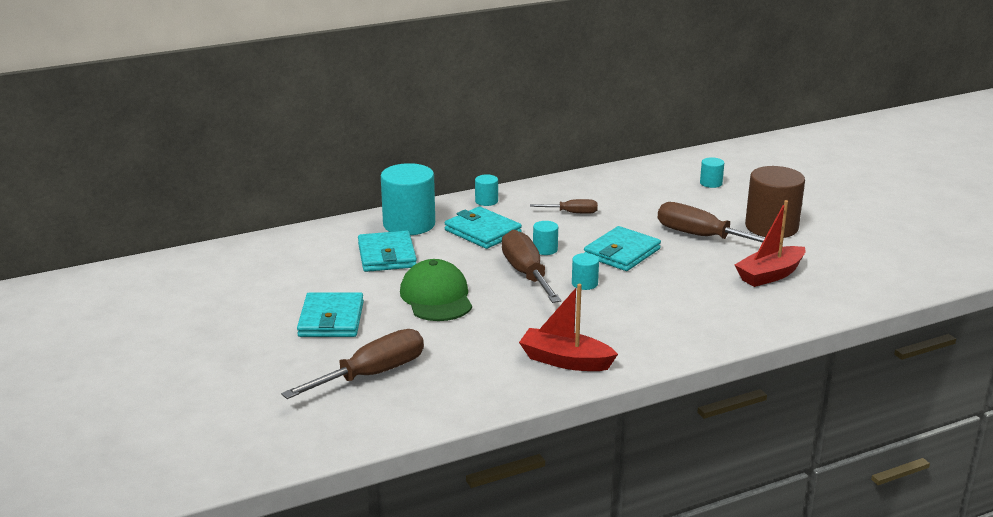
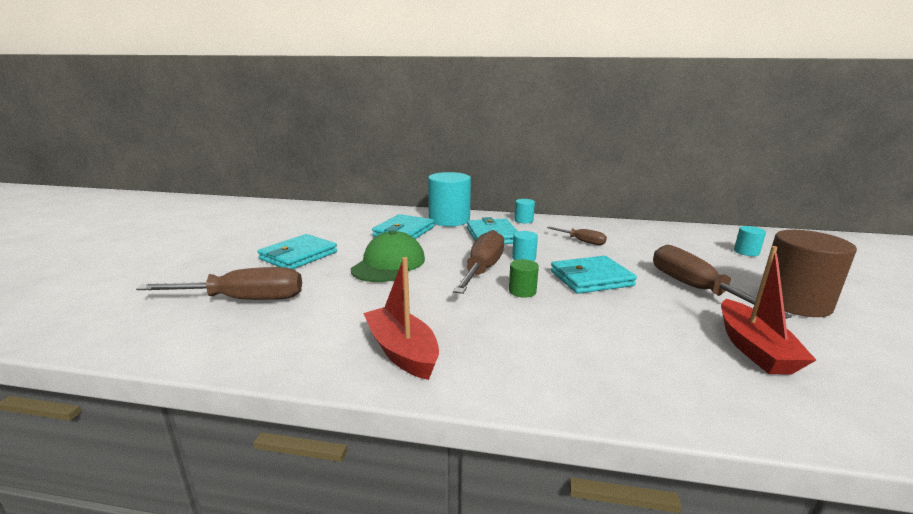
camera: 35 degrees right, 5 degrees down
(584, 283) = (522, 291): turquoise cylinder -> green cylinder
(770, 275) = (753, 349): red boat -> red boat turned 90 degrees counterclockwise

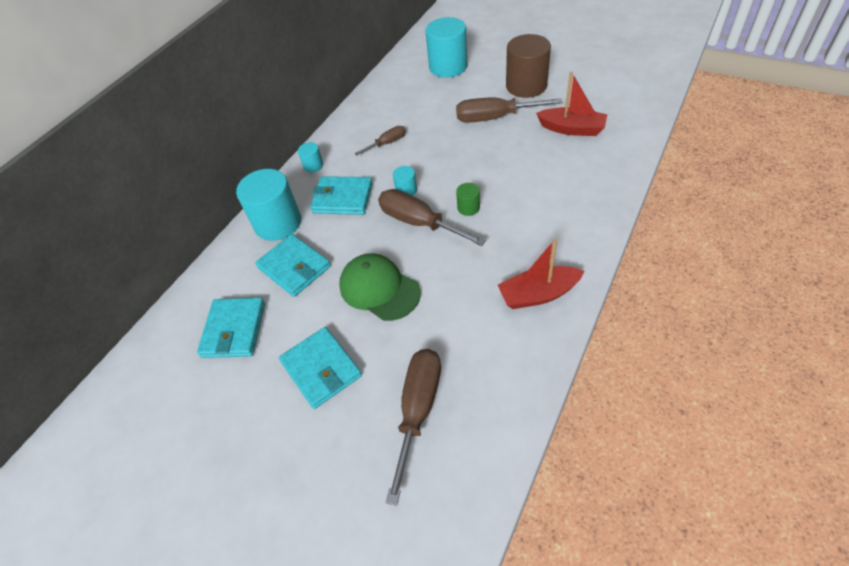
camera: 65 degrees left, 30 degrees up
(591, 278) = (461, 163): turquoise wallet -> turquoise wallet (234, 330)
(746, 252) = (448, 67): turquoise cylinder -> turquoise cylinder, size x2.18

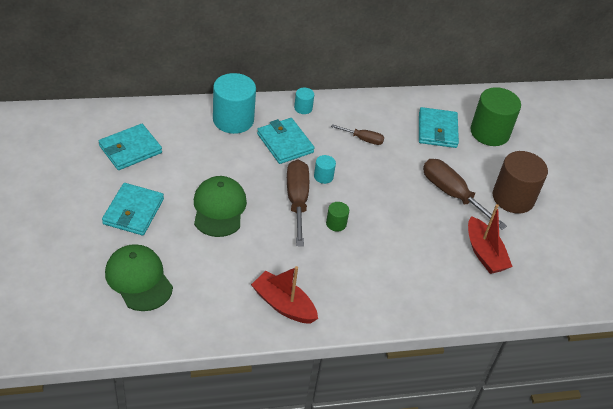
camera: 40 degrees right, 5 degrees down
(294, 267) = (202, 151): turquoise wallet -> turquoise wallet (437, 130)
(418, 410) = (139, 279): brown screwdriver -> green cap
(448, 67) = (489, 132): turquoise cylinder -> green cylinder

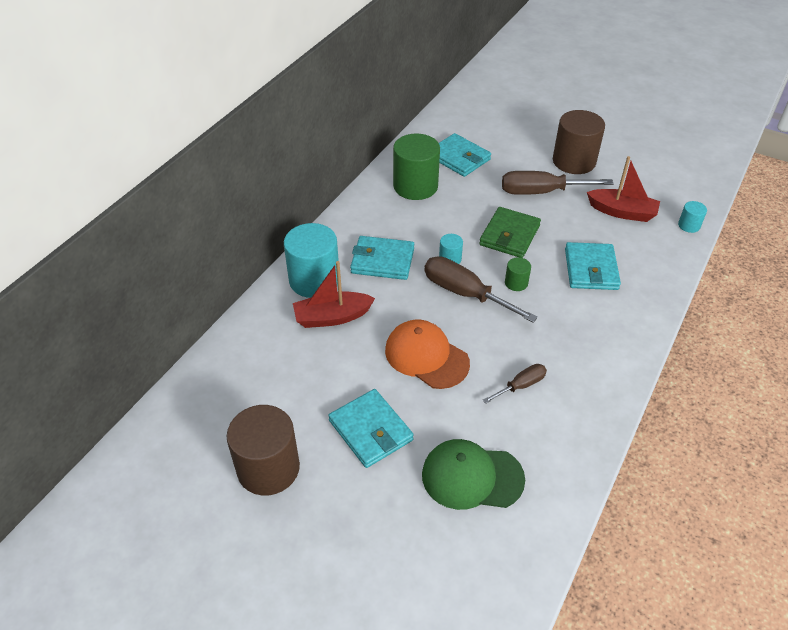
camera: 45 degrees left, 0 degrees up
(66, 180) = (268, 468): none -> brown cylinder
(130, 149) = (276, 385): turquoise wallet -> turquoise wallet (591, 269)
(219, 208) = (426, 356): green cap -> orange cap
(283, 305) = (589, 375): red boat -> red boat (332, 317)
(303, 108) = (348, 223): turquoise cylinder -> turquoise cylinder (689, 225)
(363, 139) = (427, 207): brown screwdriver -> brown screwdriver (521, 385)
(383, 197) = (509, 235): none -> green wallet
(489, 132) = (489, 131): green cylinder -> green cylinder (415, 186)

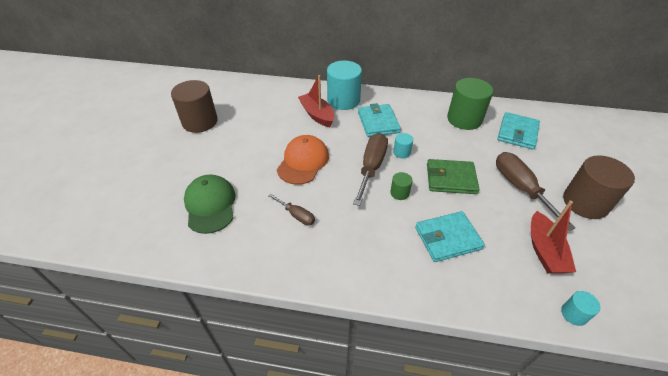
camera: 70 degrees right, 0 degrees up
(370, 430) = (235, 152): turquoise wallet -> none

